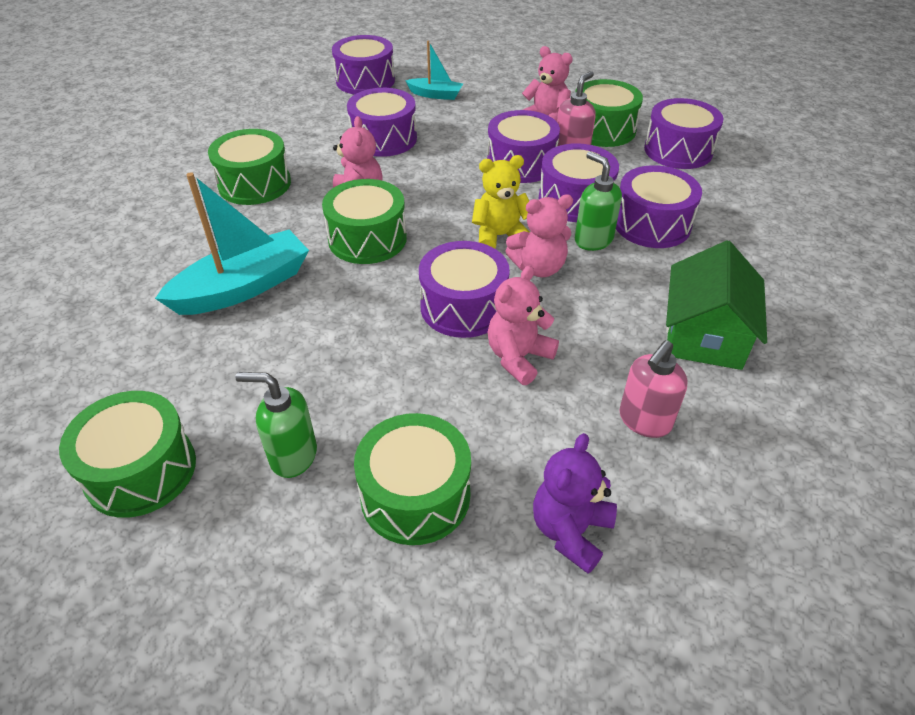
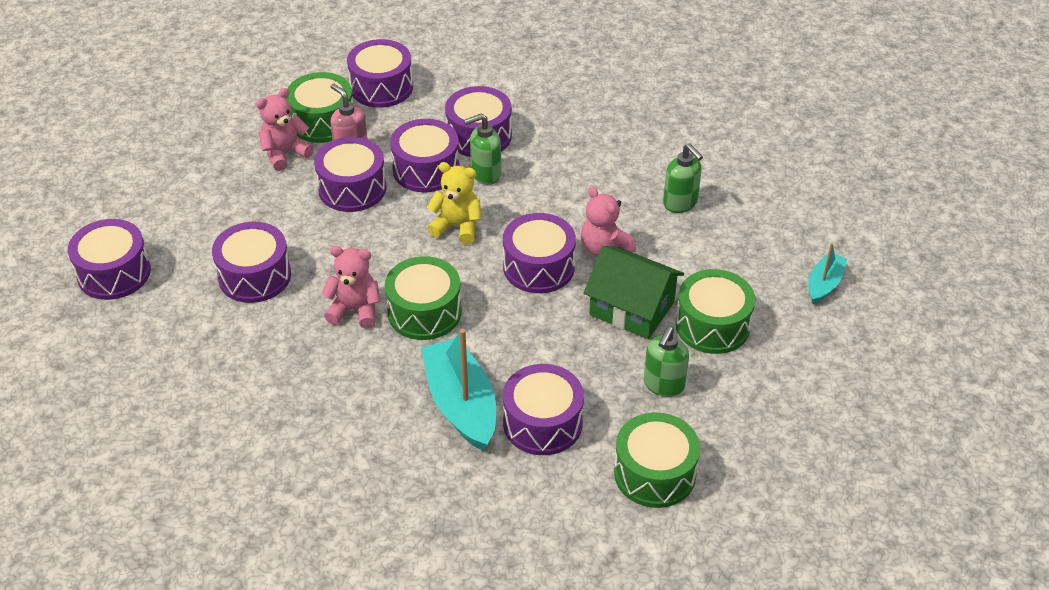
camera: 75 degrees left, 0 degrees up
(220, 353) = (542, 423): none -> purple drum
(254, 184) = (291, 387): green drum -> none
(435, 95) = (184, 221): turquoise boat -> turquoise boat (824, 284)
(500, 236) = (457, 227): yellow teddy bear -> yellow teddy bear turned 105 degrees clockwise
(538, 267) = (507, 214): pink teddy bear -> none
(570, 531) = (755, 260): purple teddy bear -> none
(644, 421) = (680, 203): pink soap dispenser -> green soap dispenser
(704, 334) = (612, 150): green house -> green house (632, 308)

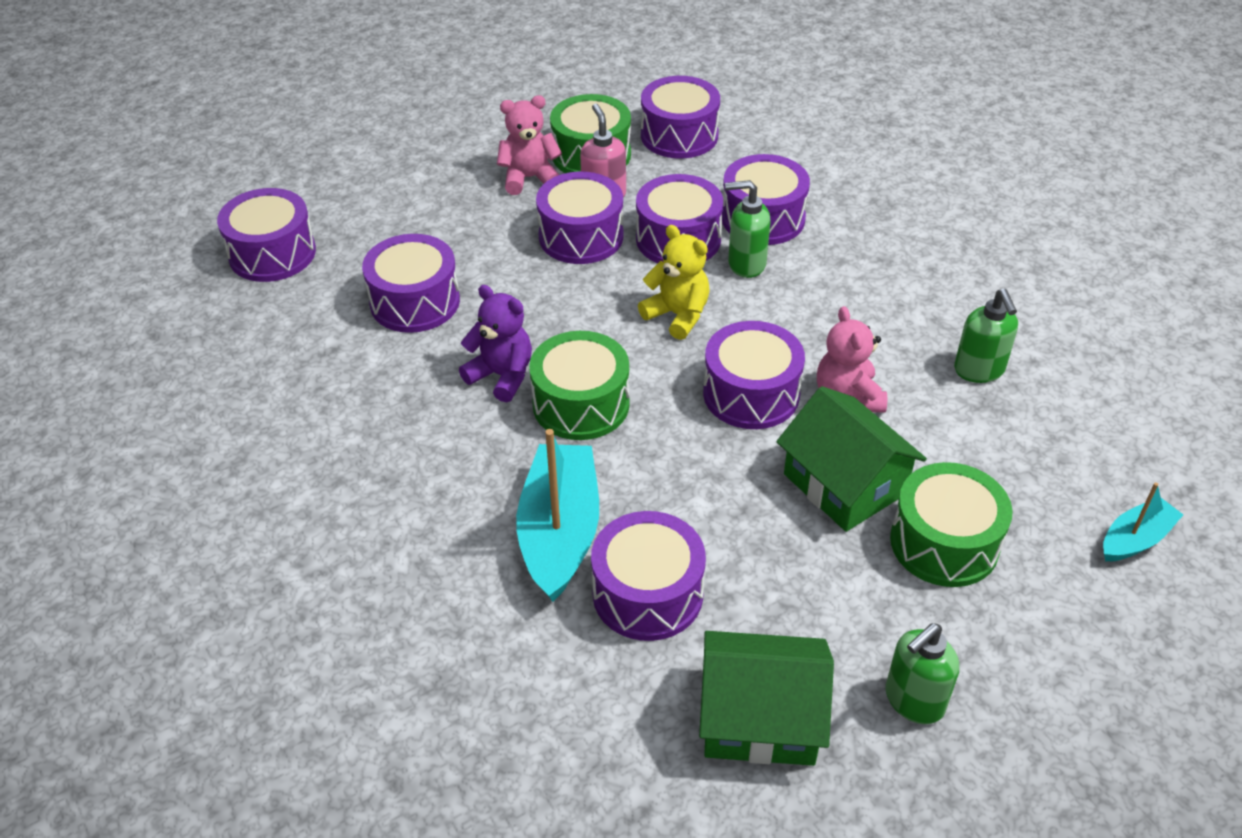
camera: 25 degrees right, 0 degrees up
(355, 310) = (502, 376): pink teddy bear -> purple teddy bear
(655, 473) = (760, 718): green drum -> green house
(663, 385) = (835, 600): green soap dispenser -> green soap dispenser (913, 701)

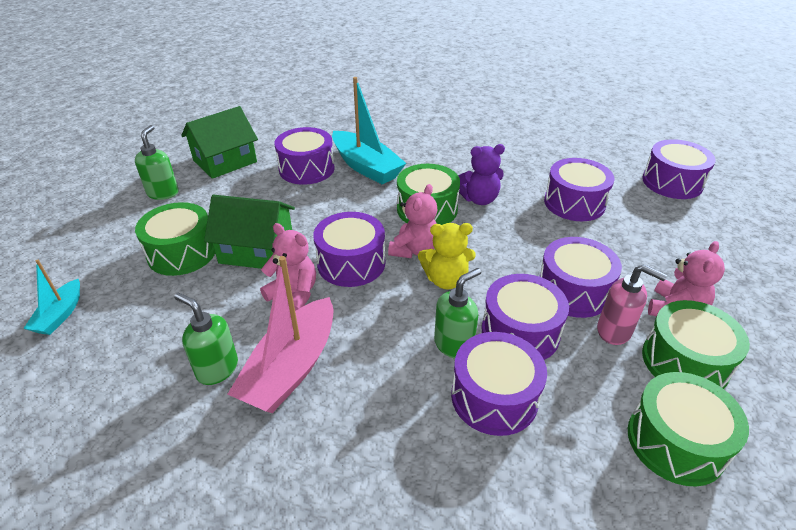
camera: 135 degrees right, 5 degrees down
(665, 364) = (414, 250): none -> pink teddy bear
(679, 135) = (675, 442): purple drum -> green drum
(908, 330) = (291, 368): none -> pink boat

